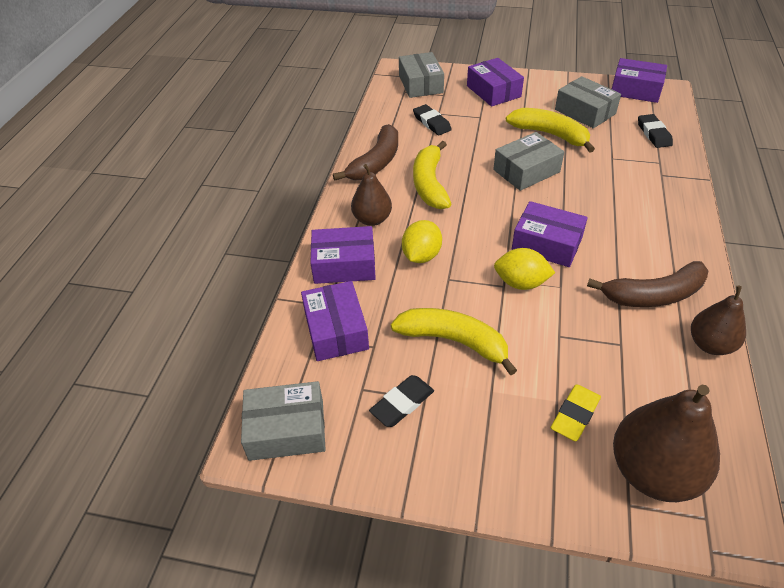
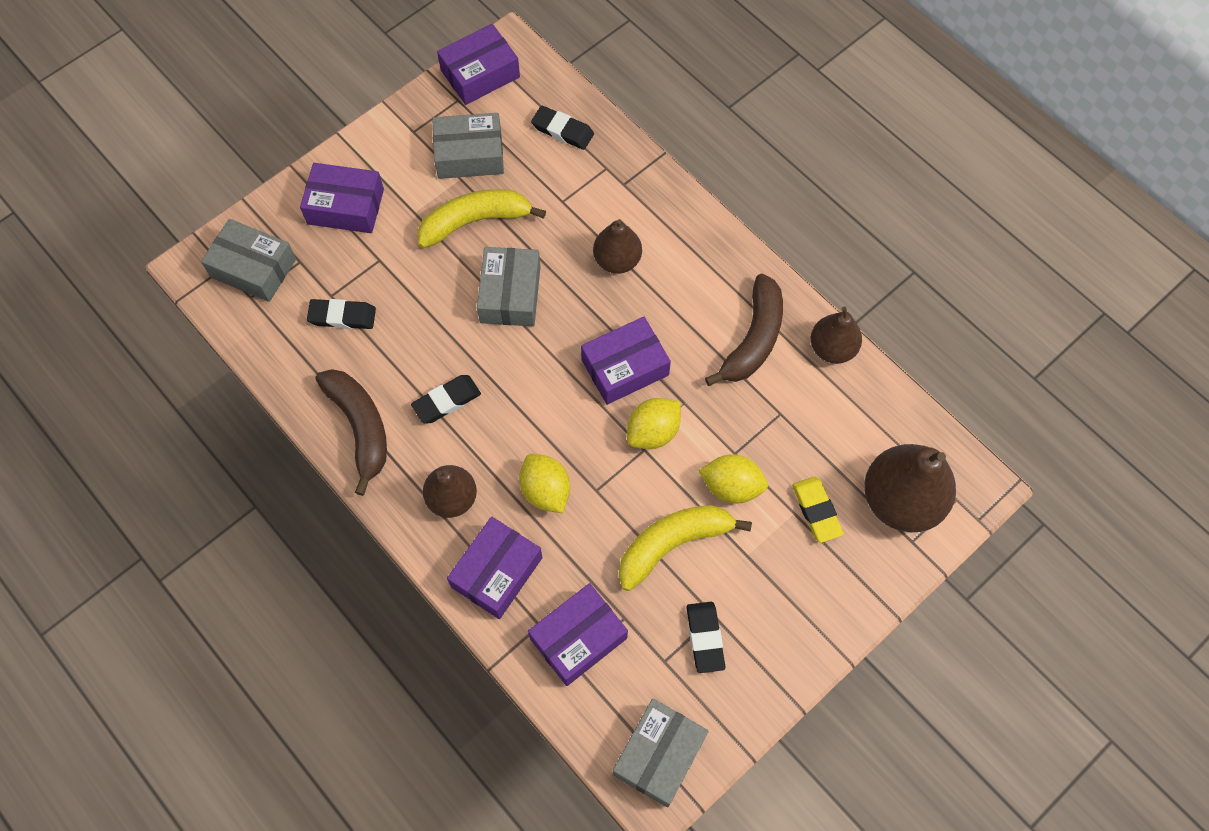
camera: 55 degrees left, 20 degrees up
(336, 330) = (578, 638): purple box -> purple box turned 60 degrees counterclockwise
(430, 184) = (446, 401): yellow banana -> black eraser
(532, 349) = (731, 486): none -> yellow lemon
(610, 200) = (617, 260): none -> brown pear

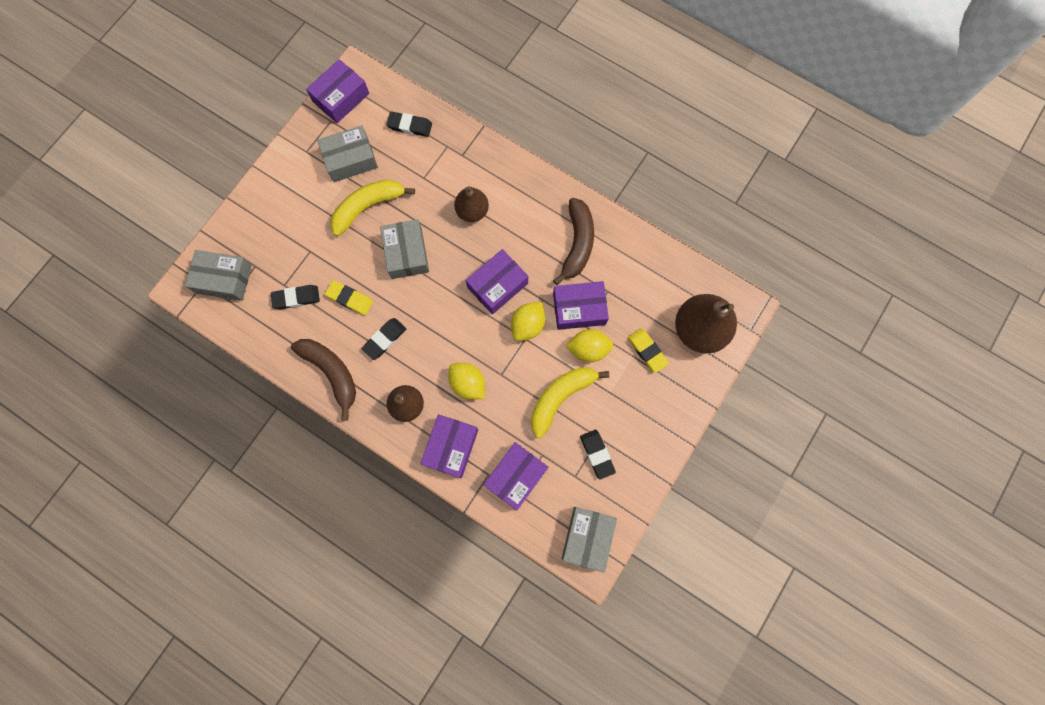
camera: 15 degrees left, 10 degrees up
(345, 206) = (275, 218): purple box -> purple box (579, 308)
(414, 335) = (350, 299): none -> yellow eraser
(832, 348) = (630, 237): brown pear -> none

